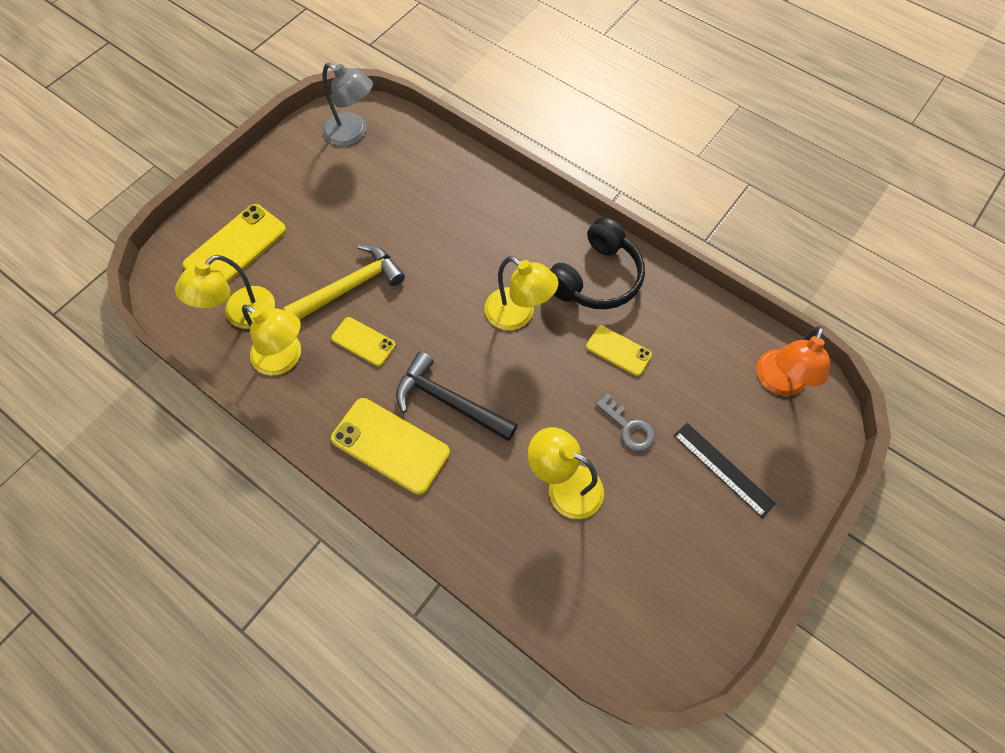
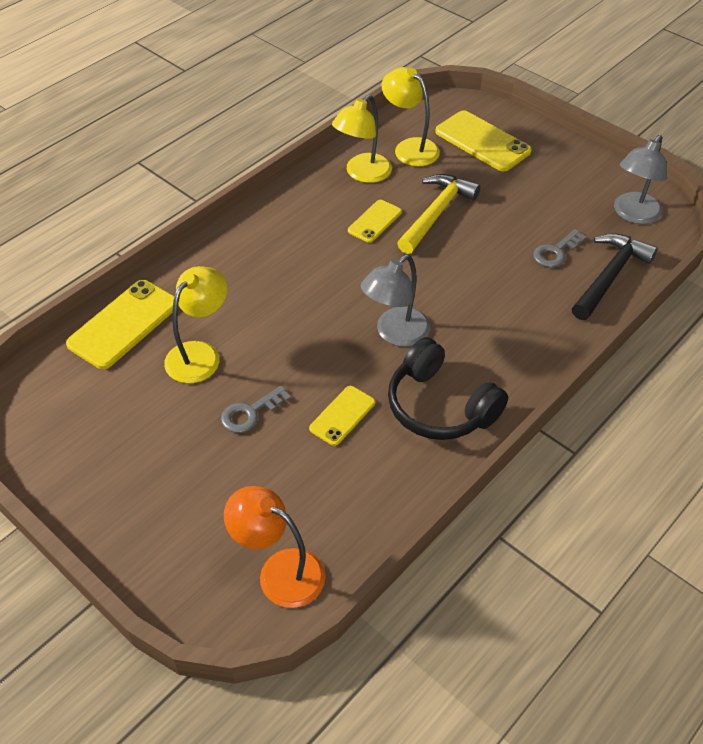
camera: 95 degrees right, 15 degrees down
(351, 286) = (436, 213): yellow hammer -> yellow hammer turned 120 degrees counterclockwise
(390, 446) = (266, 237): yellow phone -> yellow phone (124, 324)
(404, 192) = (555, 252): none -> grey key
(449, 401) = (303, 277): black hammer -> black hammer (610, 276)
(518, 315) = (395, 334): yellow lamp -> grey lamp
(723, 469) = (185, 491): black ruler -> none

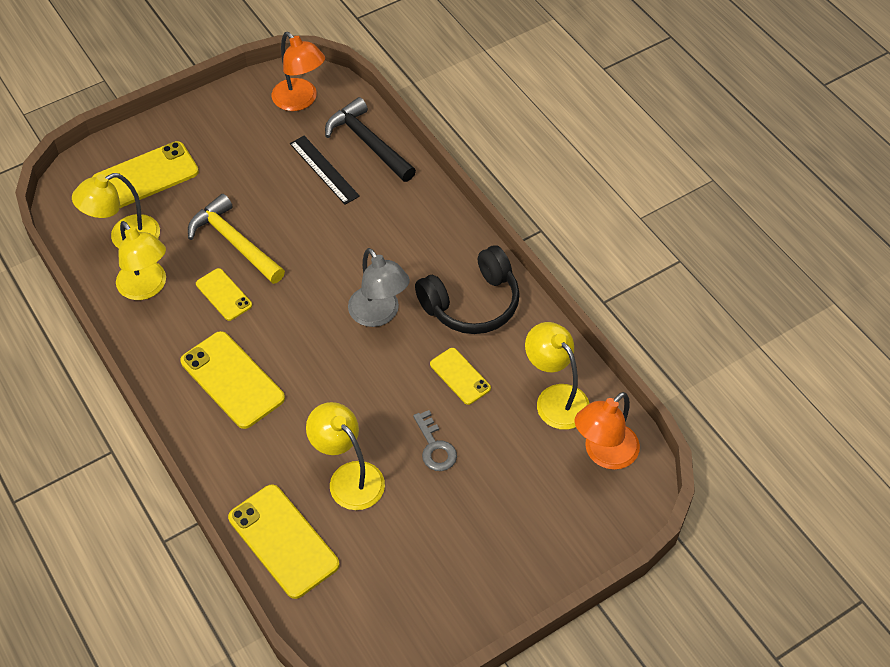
camera: 75 degrees left, 5 degrees up
(284, 250) = (232, 380): none -> yellow phone
(341, 508) = (555, 398): none -> yellow lamp
(555, 252) = (324, 169): grey key -> black ruler
(633, 215) = (300, 101): grey lamp -> orange lamp

